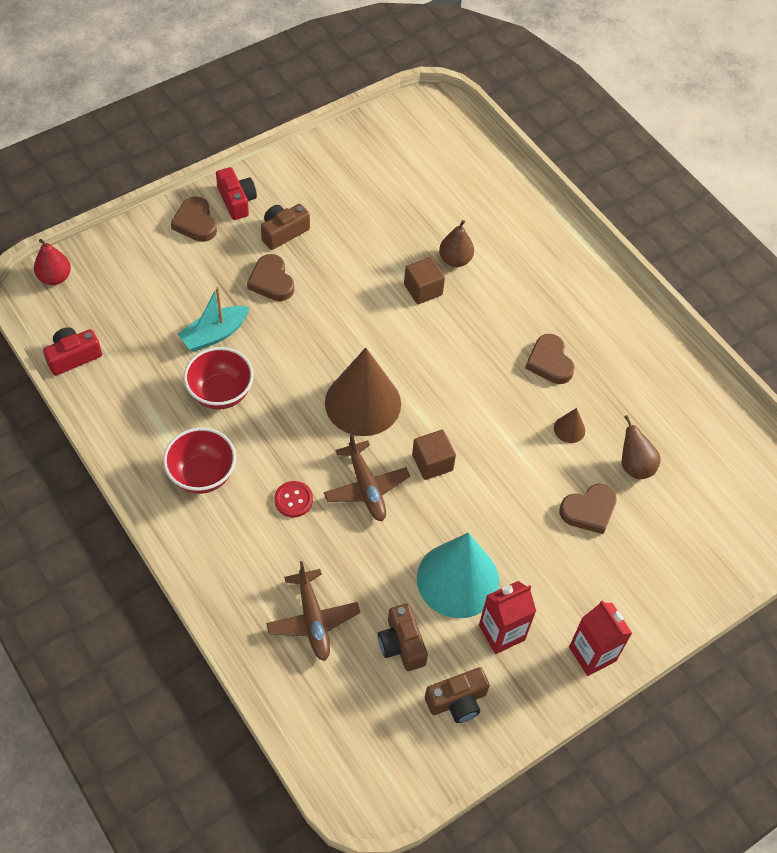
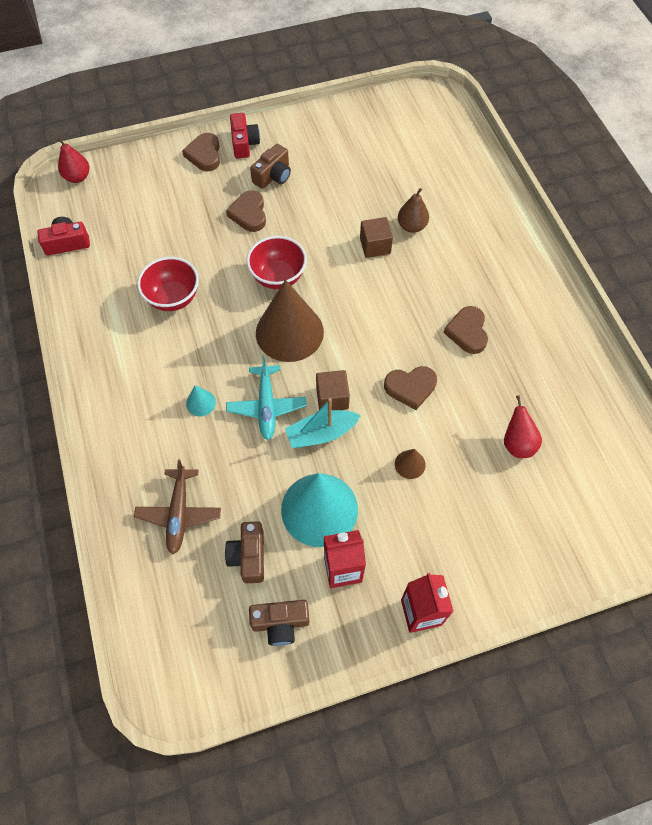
camera: 20 degrees right, 5 degrees up
(202, 475) = (133, 364): red bowl -> red bowl (278, 277)
(214, 334) = (186, 248): turquoise boat -> turquoise boat (321, 434)
(283, 232) = (273, 176): brown camera -> brown camera turned 150 degrees clockwise
(293, 500) = (201, 403): red button -> turquoise cone
(366, 487) = (267, 406): brown plane -> turquoise plane
(569, 429) = (466, 396): brown cone -> brown cone (410, 464)
(589, 510) = (461, 475): brown heart -> brown heart (410, 388)
(634, 465) = (517, 443): brown pear -> red pear

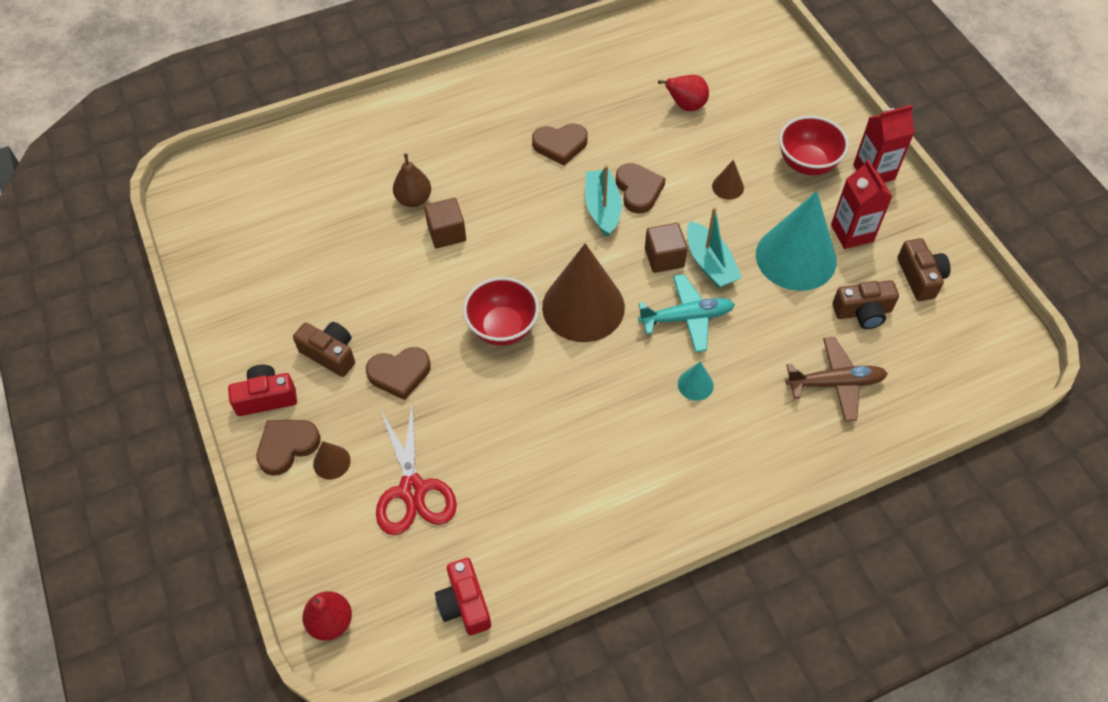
camera: 95 degrees left, 5 degrees down
(155, 219) = (412, 490): none -> red scissors
(173, 298) = (548, 441): red bowl -> red bowl (807, 163)
(187, 177) = (331, 462): none -> brown cone
(204, 155) = (287, 446): brown heart -> brown heart turned 150 degrees clockwise
(391, 357) = (602, 208): none -> turquoise boat

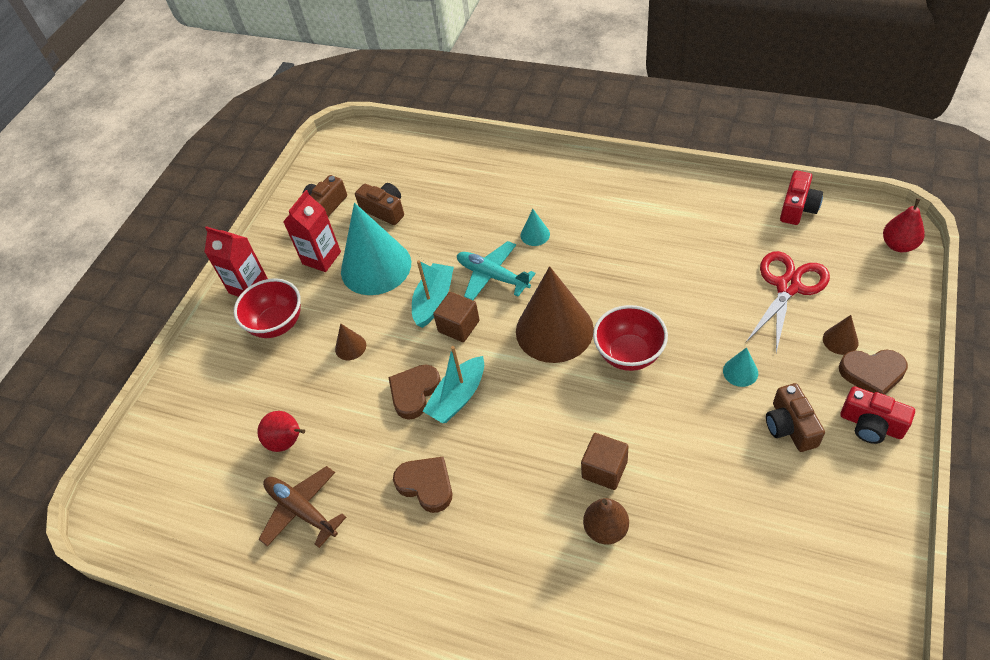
camera: 130 degrees left, 5 degrees down
(399, 374) = (740, 372): brown heart -> turquoise cone
(836, 383) = (452, 186): brown plane -> brown plane (301, 510)

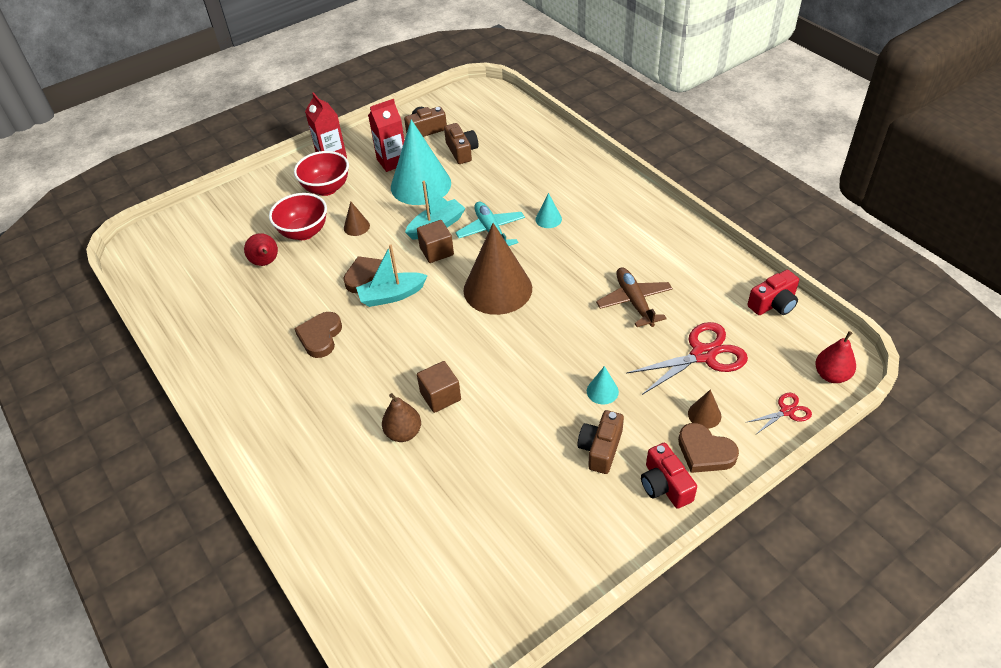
camera: 30 degrees right, 5 degrees down
(301, 510) = (236, 307): brown plane -> brown plane (634, 301)
(426, 485) = (320, 337): brown heart -> brown heart turned 150 degrees counterclockwise
(629, 354) = (533, 334): red bowl -> red bowl (304, 232)
(897, 297) = (787, 411): none -> red scissors

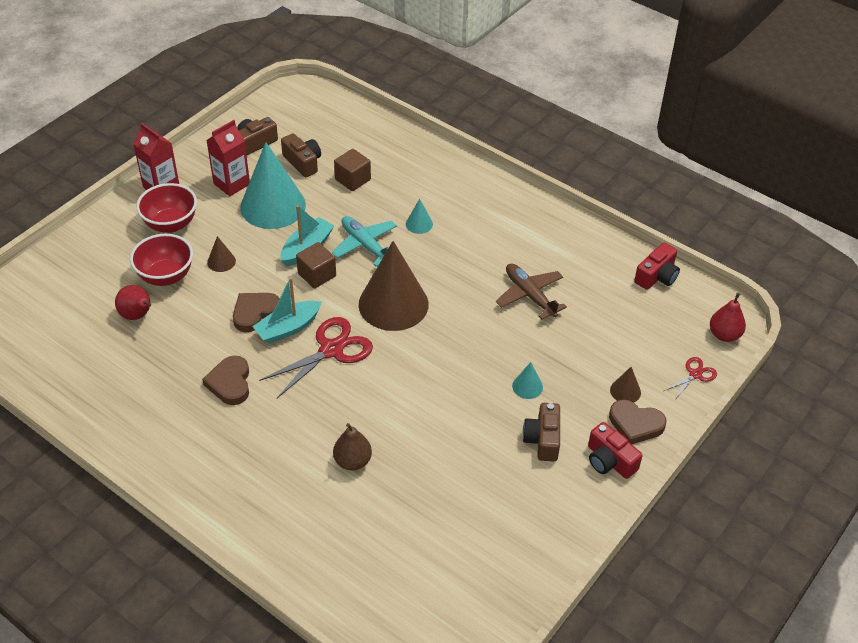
camera: 20 degrees left, 0 degrees up
(440, 396) = (375, 419): brown cube -> brown cube (353, 179)
(703, 355) = (608, 336): red scissors -> red scissors (331, 350)

